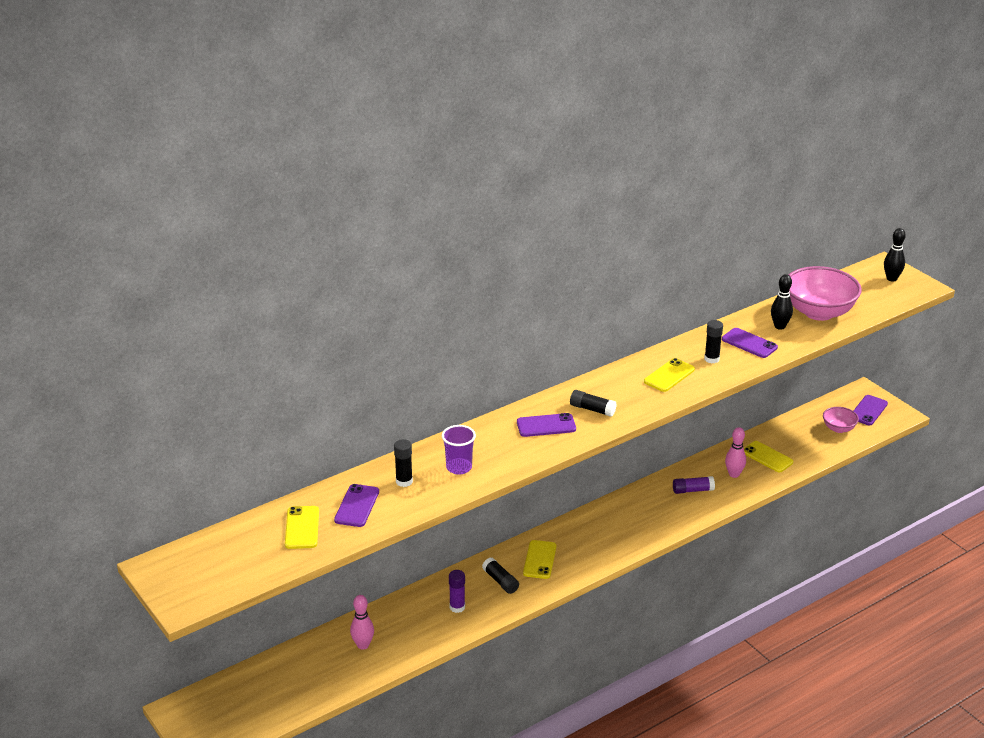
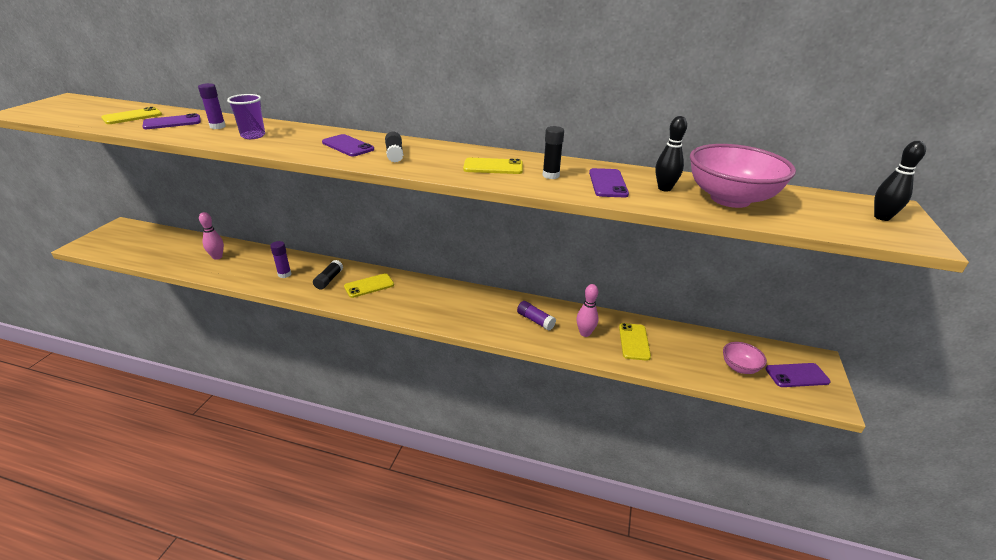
camera: 50 degrees right, 0 degrees up
(404, 481) = (217, 126): black glue stick -> purple glue stick

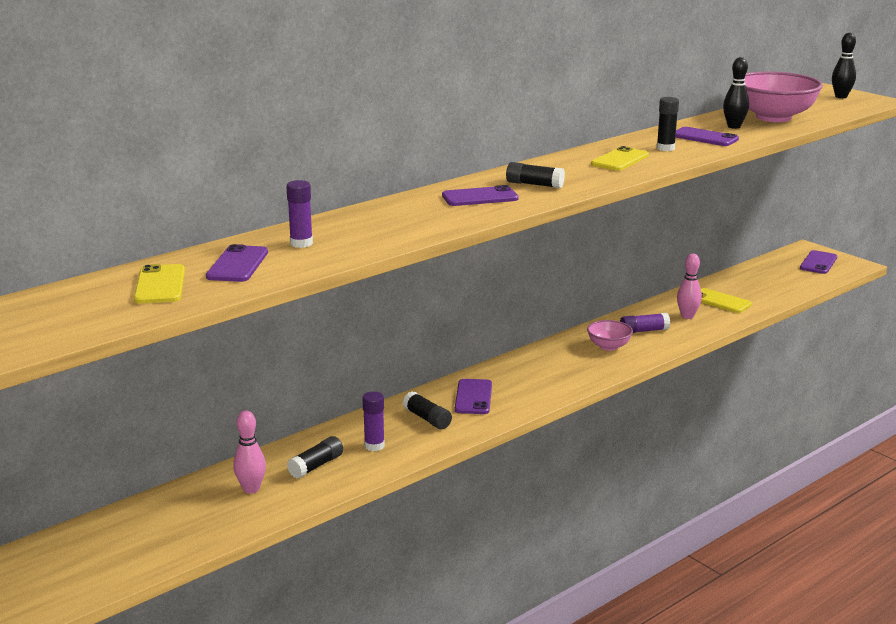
camera: 55 degrees left, 10 degrees down
(251, 265) = (316, 466): none -> black glue stick
(253, 136) = (373, 231): purple cup -> none
(369, 286) = (473, 397): yellow phone -> purple phone
(739, 367) = (791, 277): pink bowl -> pink bowl (608, 346)

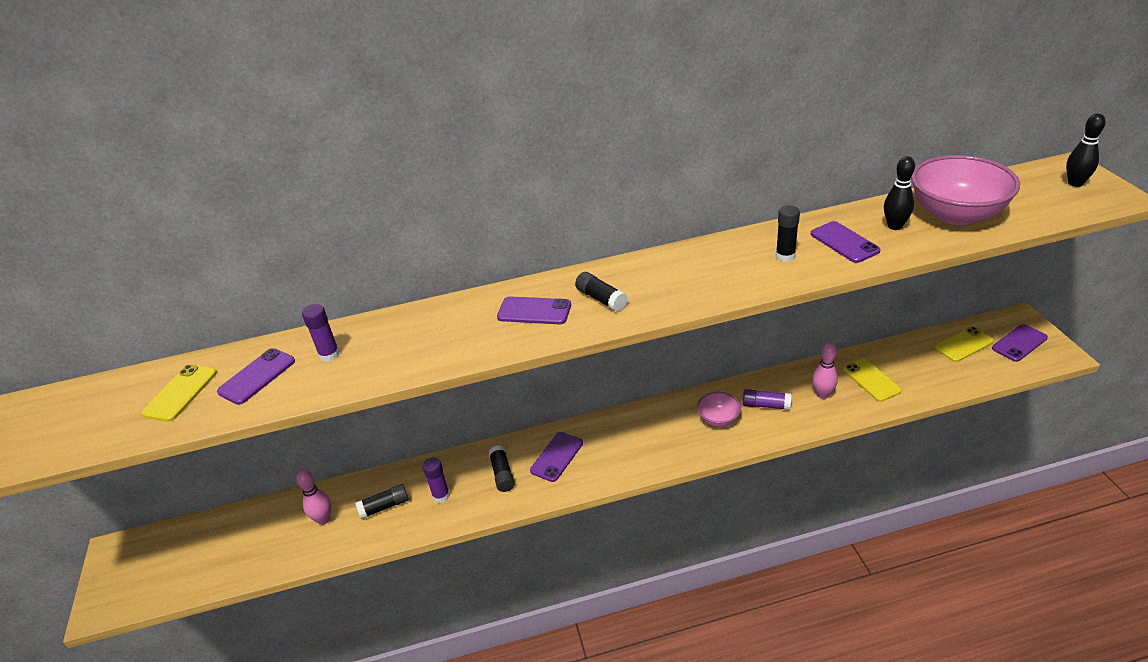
camera: 30 degrees right, 15 degrees up
(620, 160) = (720, 270): yellow phone -> yellow phone (963, 345)

